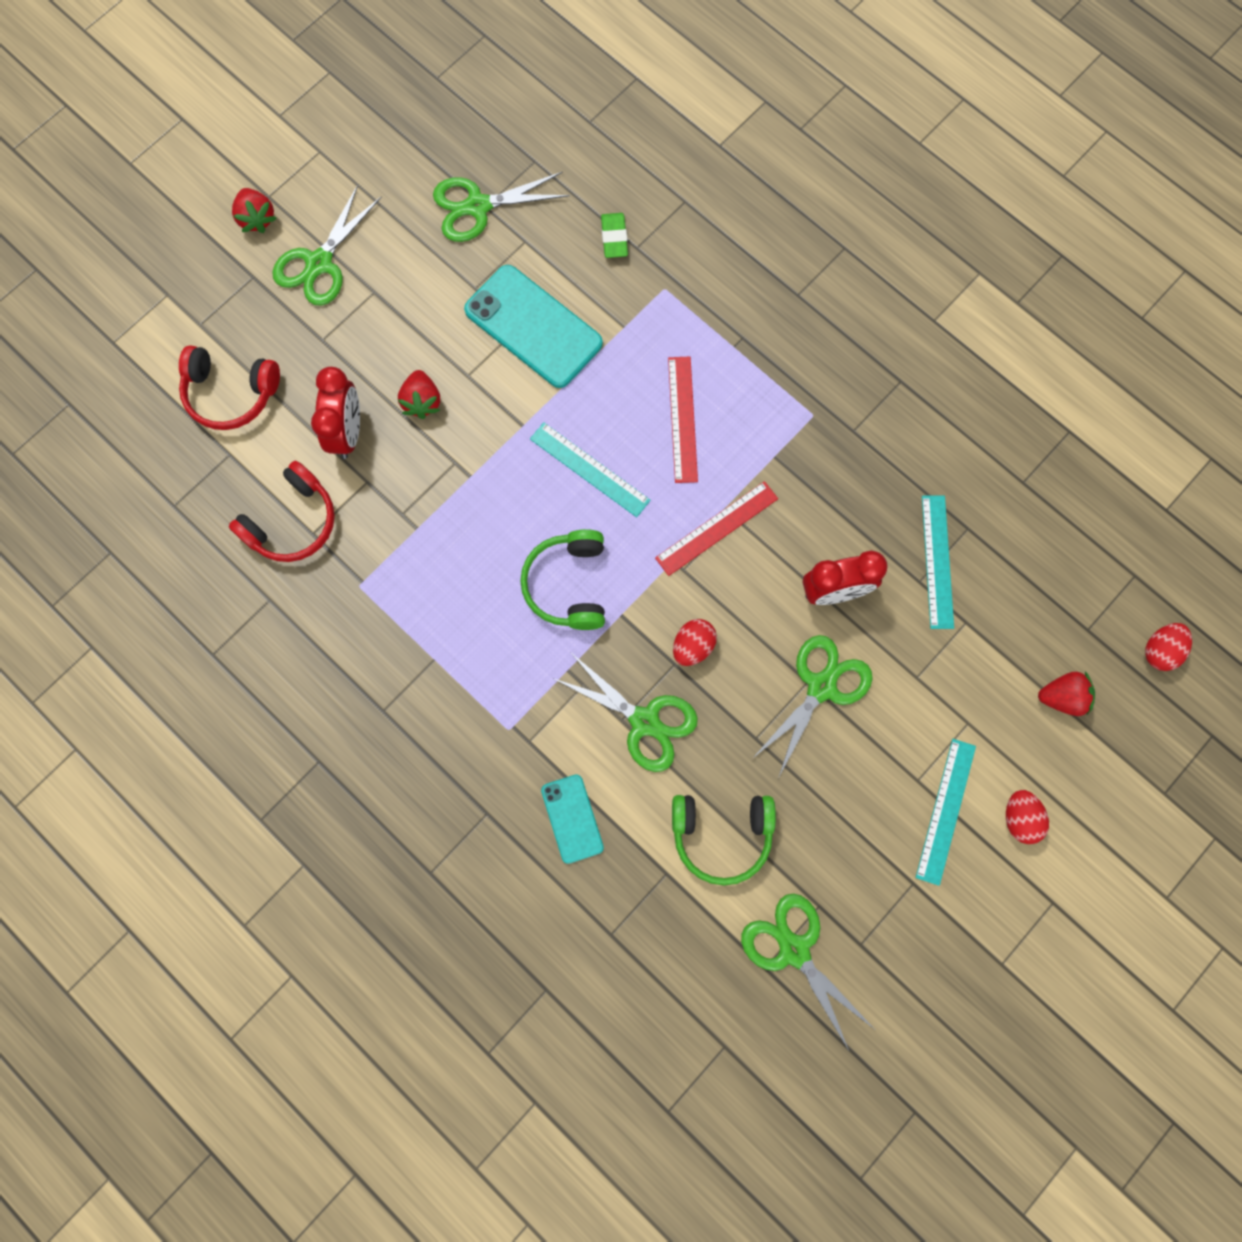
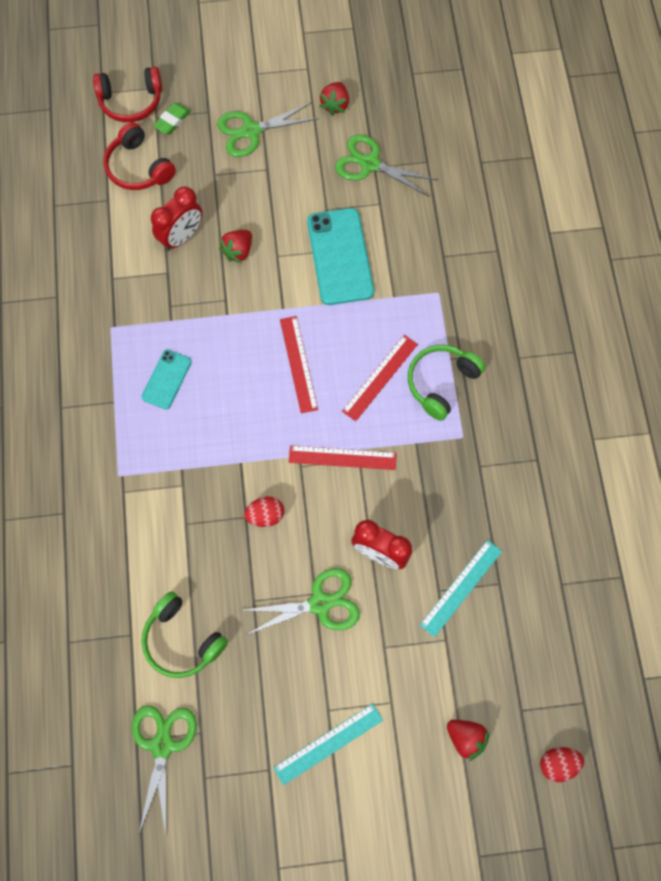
camera: 40 degrees right, 5 degrees down
(257, 218) = (239, 81): red strawberry -> red strawberry (335, 105)
(292, 522) = (107, 263): red headphones -> red headphones (131, 101)
(568, 584) = (226, 420): green headphones -> green headphones (441, 383)
(572, 818) = (107, 556): turquoise phone -> turquoise phone (167, 379)
(589, 469) = (298, 364): turquoise ruler -> red ruler
(614, 238) = (434, 240): green eraser -> green eraser (172, 121)
(644, 721) = (198, 535): green scissors -> none
(1019, 818) = (370, 789): red egg -> none

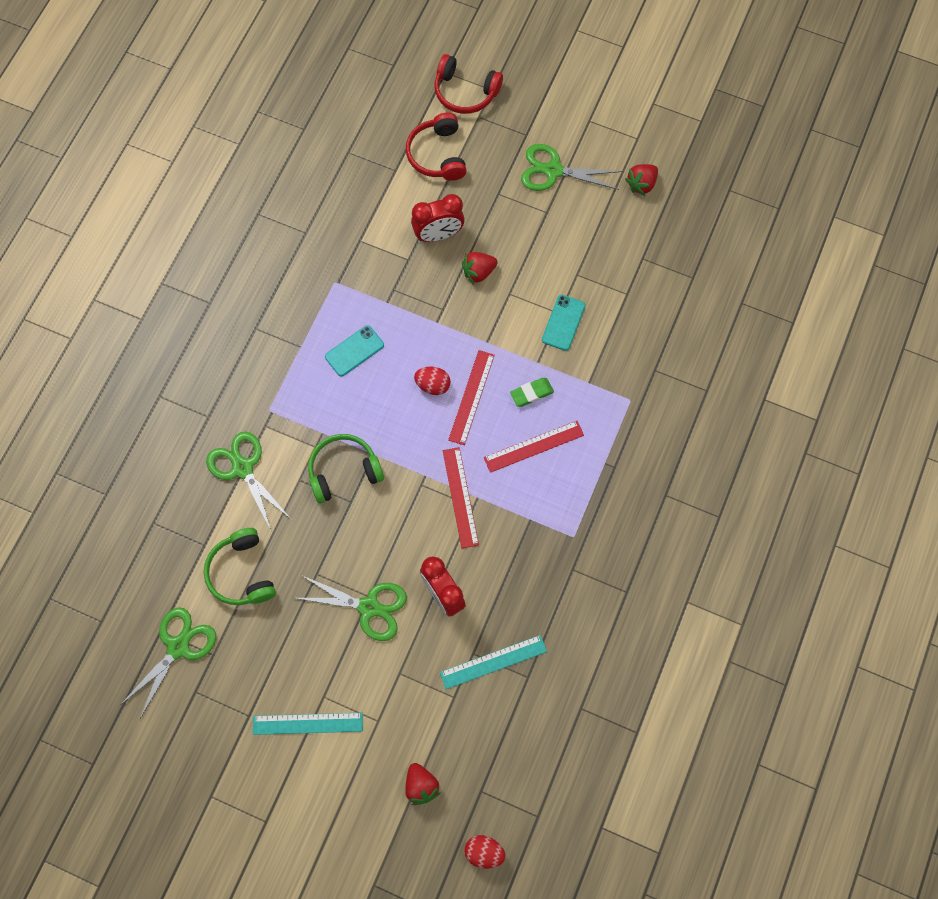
camera: 30 degrees right, 0 degrees up
(172, 121) = (490, 127): green eraser -> green eraser (531, 393)
(265, 515) = (368, 509): red egg -> red egg (433, 385)
(340, 256) = (563, 322): turquoise phone -> turquoise phone, size x0.55
(342, 457) = (460, 497): red ruler -> red ruler turned 45 degrees clockwise
(370, 164) = (640, 253): green scissors -> green scissors (242, 468)
(441, 383) = (583, 480): green headphones -> green headphones (344, 471)

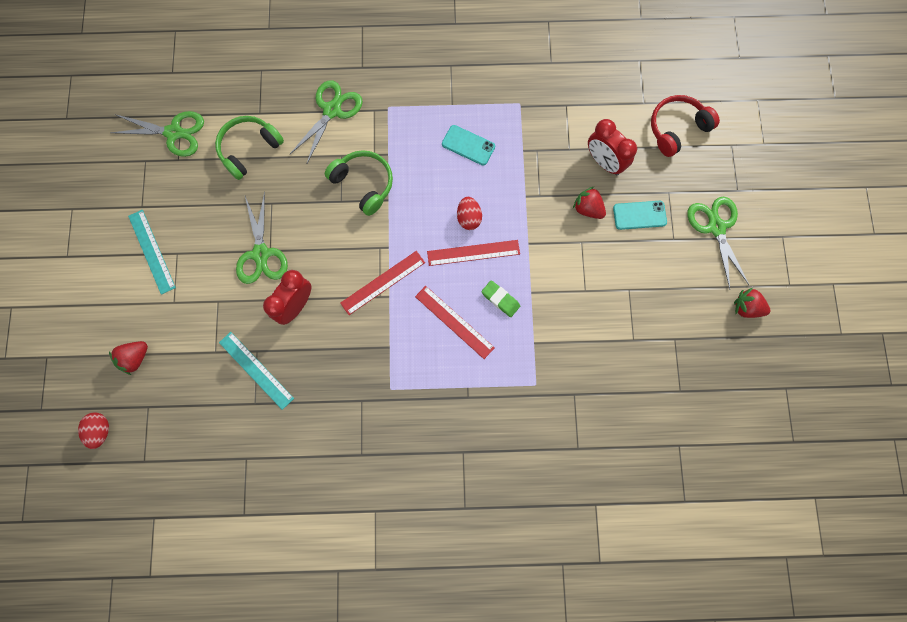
camera: 65 degrees right, 5 degrees up
(465, 92) = (748, 124): red headphones -> none
(563, 322) = (578, 297): turquoise phone -> turquoise phone (639, 215)

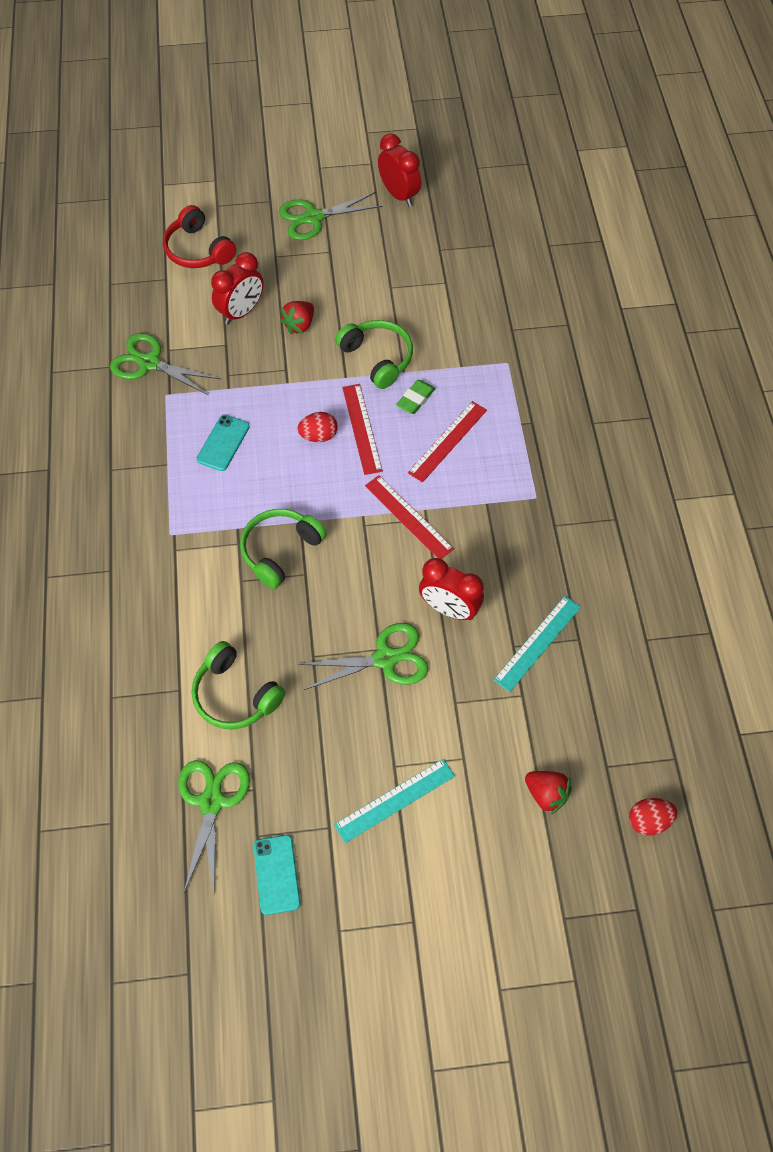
camera: 95 degrees left, 15 degrees down
(332, 110) = (175, 599): green scissors -> green scissors (149, 363)
(547, 271) = (377, 358): none -> green headphones
(639, 215) = (304, 280): turquoise phone -> turquoise phone (276, 874)
(746, 307) = (399, 195): red strawberry -> red clock

